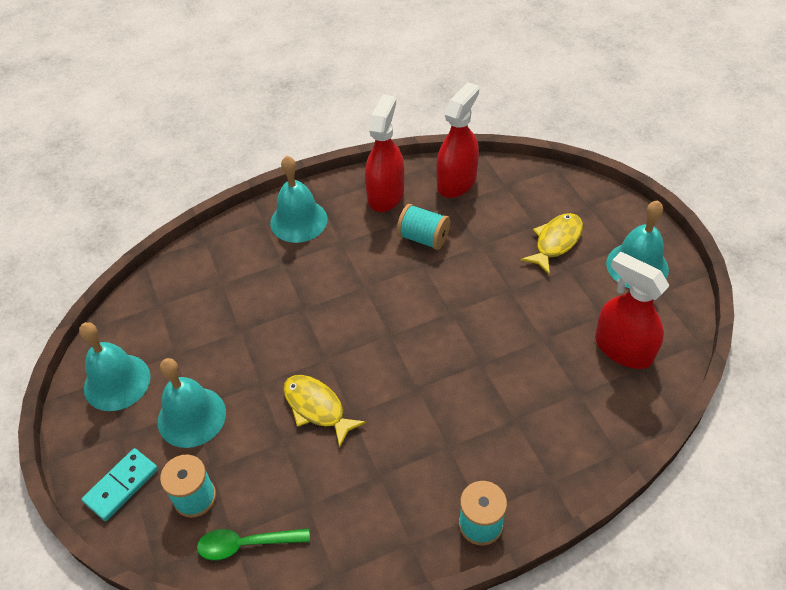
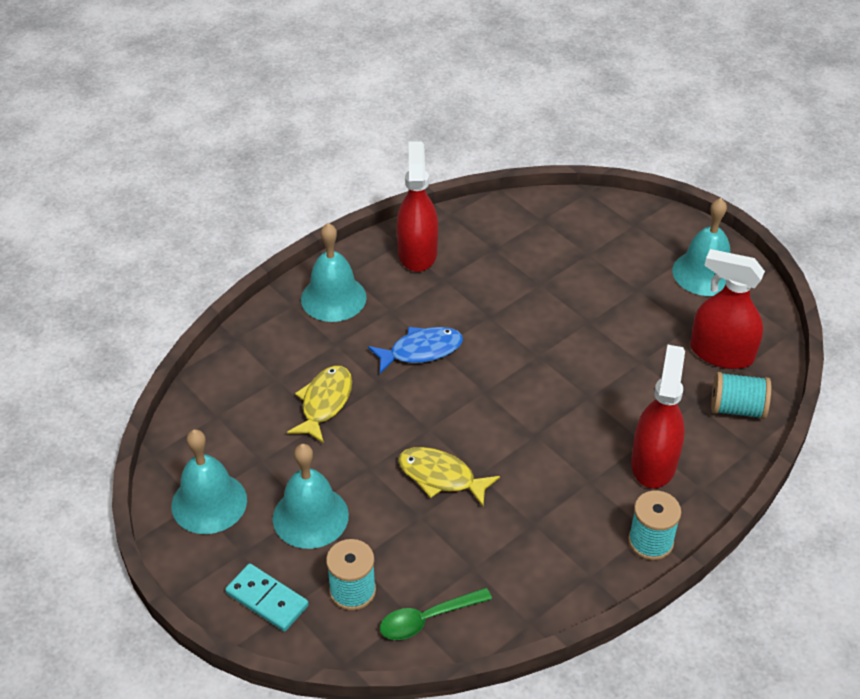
camera: 20 degrees left, 5 degrees down
(121, 485) = (267, 599): turquoise domino -> turquoise domino turned 75 degrees counterclockwise
(351, 284) = (421, 350): none -> blue fish
(423, 238) = (477, 289): turquoise spool -> turquoise spool (737, 408)
(456, 182) = (488, 225): red spray bottle -> red spray bottle (653, 463)
(556, 242) = (615, 266): yellow fish -> yellow fish (324, 403)

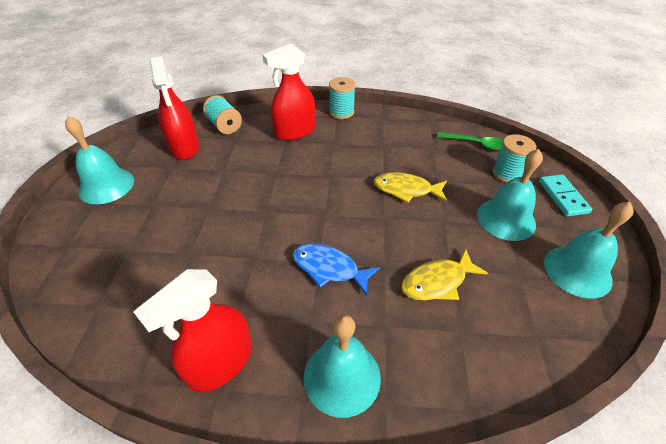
camera: 135 degrees left, 0 degrees up
(441, 477) = (406, 190): yellow fish -> yellow fish turned 120 degrees clockwise

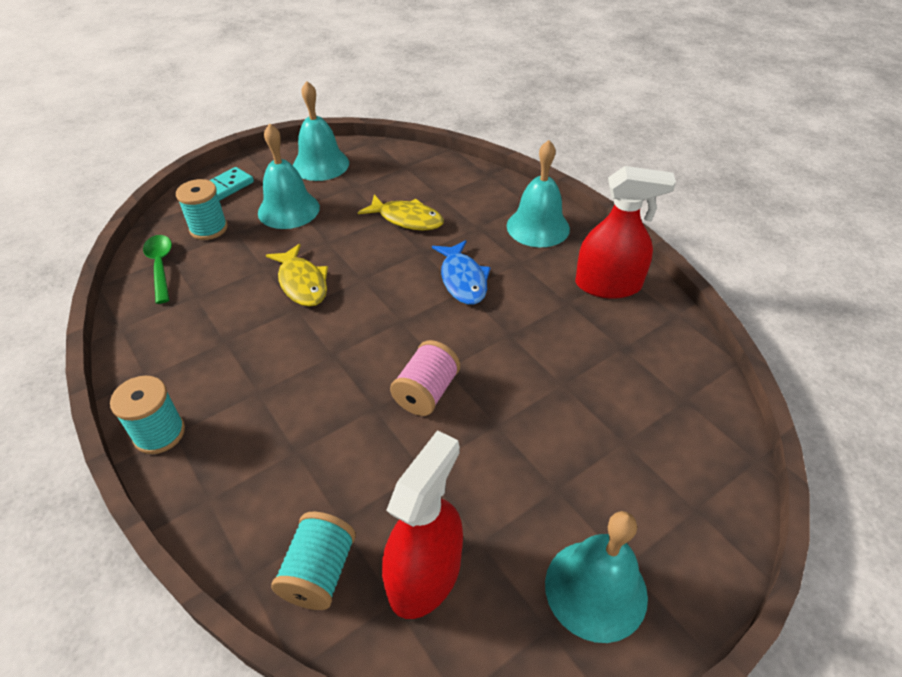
camera: 130 degrees left, 0 degrees up
(261, 194) = (426, 392): none -> pink spool
(295, 132) = (262, 455): red spray bottle -> none

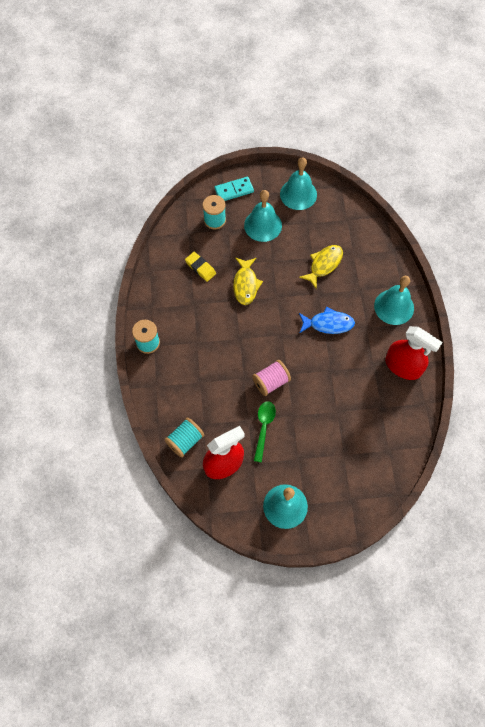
camera: 30 degrees right, 20 degrees up
(161, 266) = (181, 238): green spoon -> green spoon (264, 428)
(213, 290) = (200, 268): none -> yellow eraser
(407, 219) = (324, 264): yellow fish -> yellow fish turned 105 degrees counterclockwise
(463, 280) = (328, 324): blue fish -> blue fish turned 105 degrees counterclockwise

